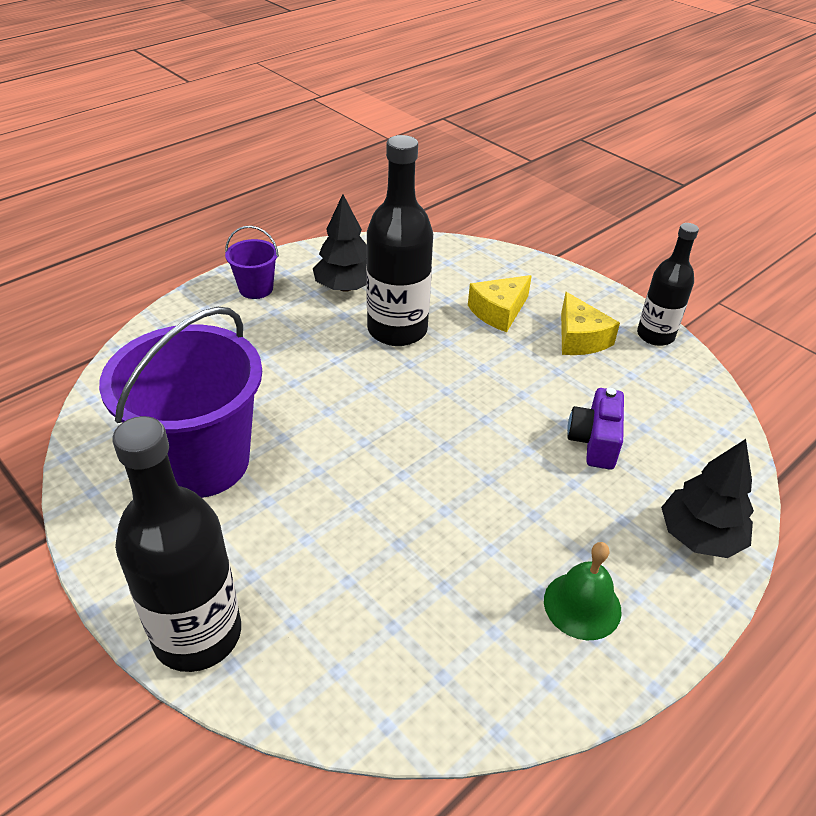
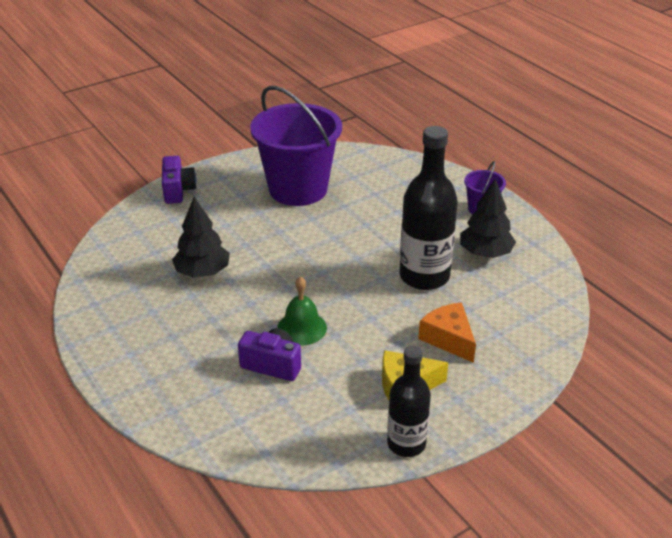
camera: 100 degrees right, 5 degrees down
(197, 634) = (178, 190): black bottle -> purple camera
(499, 312) = (449, 339): yellow cheese -> orange cheese
(582, 605) = (135, 327): green bell -> green bell (302, 328)
(699, 536) = (164, 399): black tree -> black tree (202, 272)

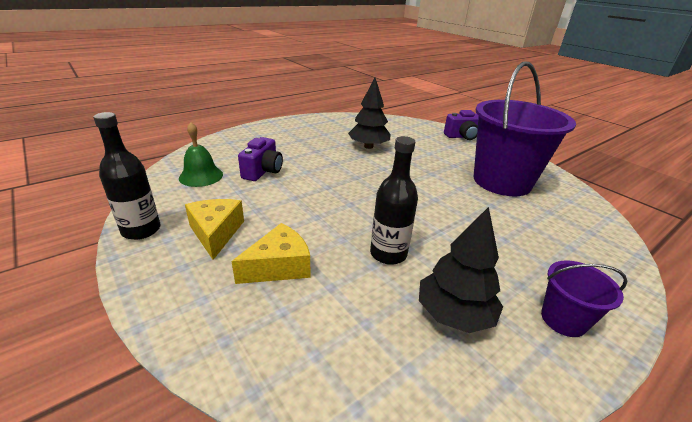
camera: 85 degrees right, 5 degrees down
(302, 328) = (304, 183): green bell -> green bell (201, 176)
(424, 276) = (388, 254): black bottle -> black bottle, size x0.63
(449, 339) = (279, 266): orange cheese -> yellow cheese

